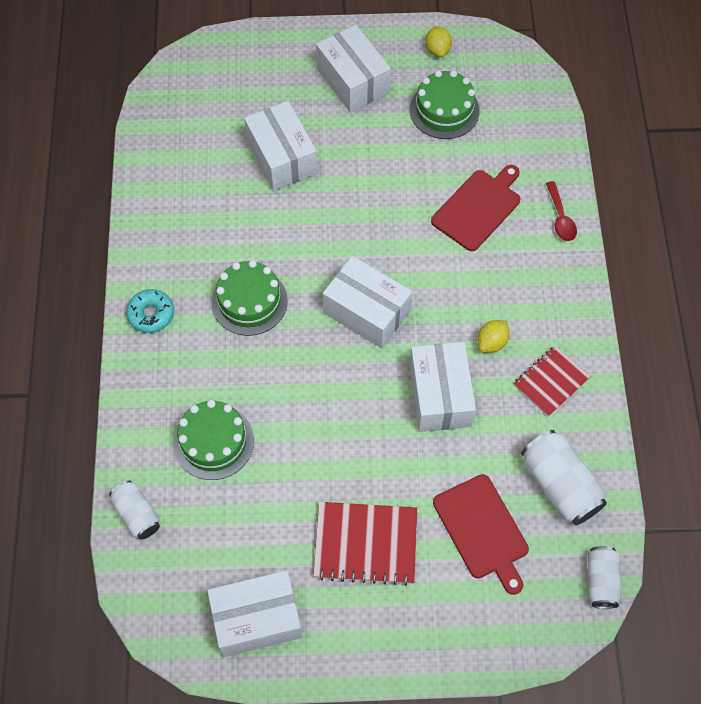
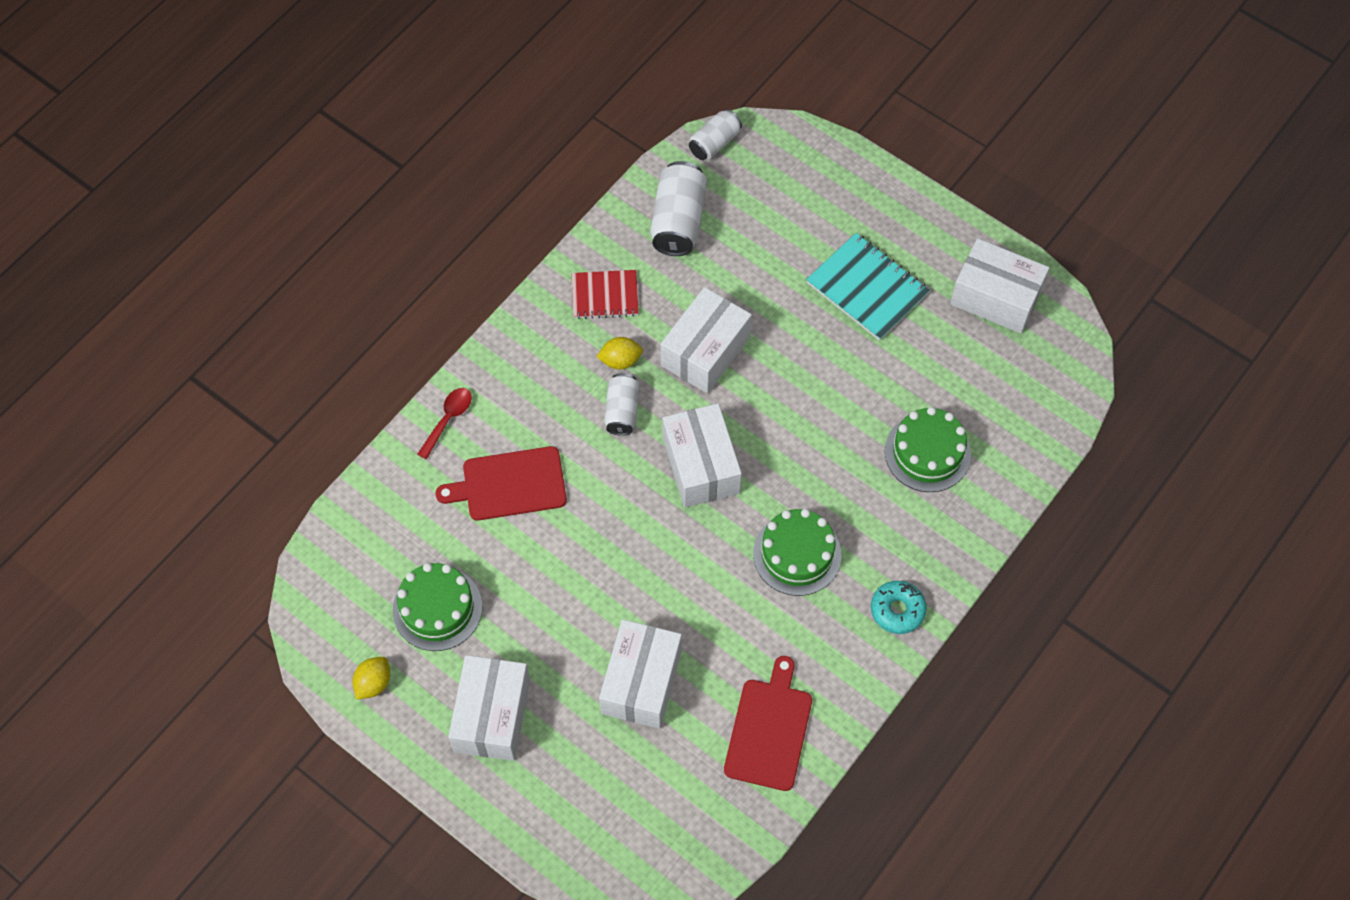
camera: 140 degrees left, 0 degrees up
(137, 514) = (1036, 440): white can -> white can (622, 411)
(365, 544) = (867, 288): red notebook -> turquoise notebook
(482, 530) = (768, 234): red cutting board -> red cutting board (769, 730)

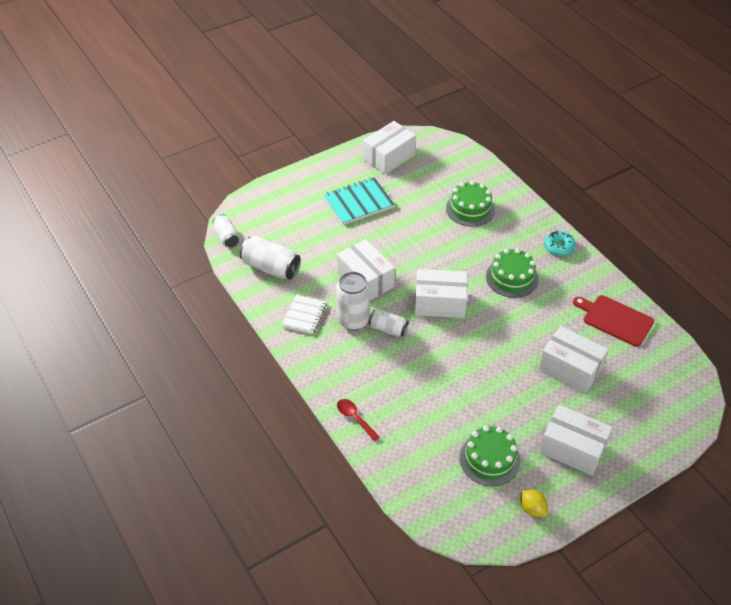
camera: 70 degrees left, 15 degrees down
(510, 485) = (416, 398): red cutting board -> none
(605, 296) = (304, 315): red notebook -> white notebook
(620, 360) = (353, 320): yellow lemon -> white can

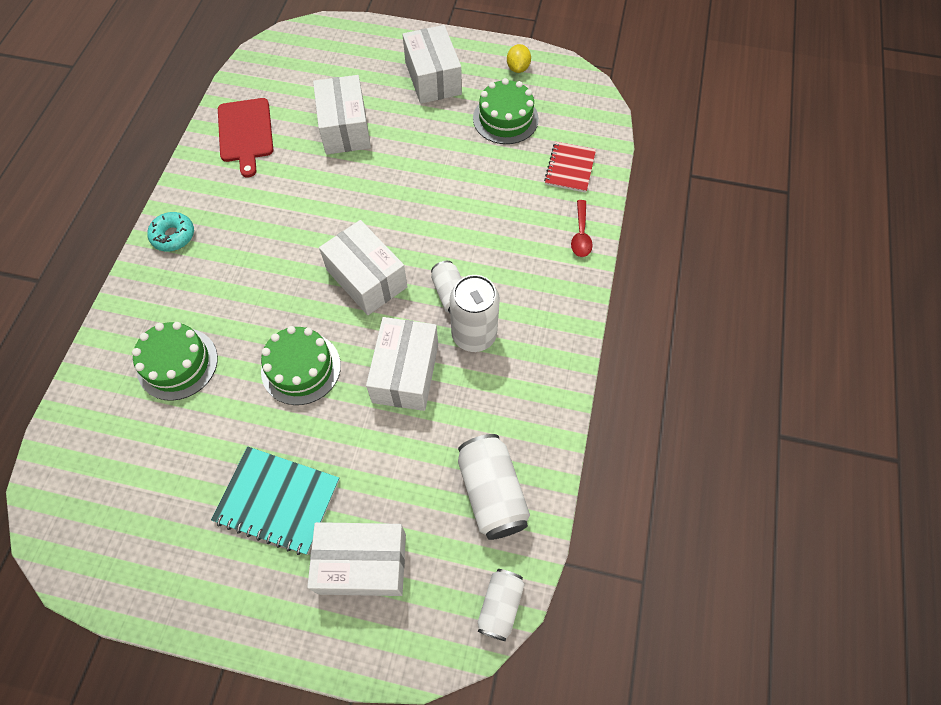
camera: 135 degrees left, 15 degrees up
(304, 315) = (519, 386): white notebook -> none
(389, 157) = (142, 548): white box -> white box (362, 563)
(408, 457) = (570, 168): none -> red notebook
(512, 278) = (264, 244): green cake -> green cake (301, 368)

